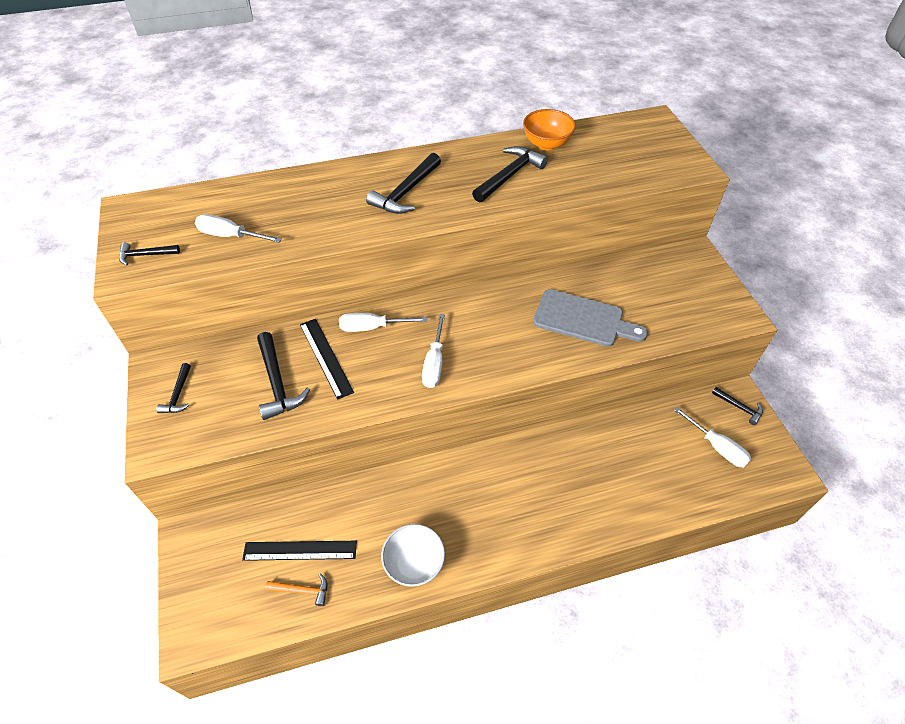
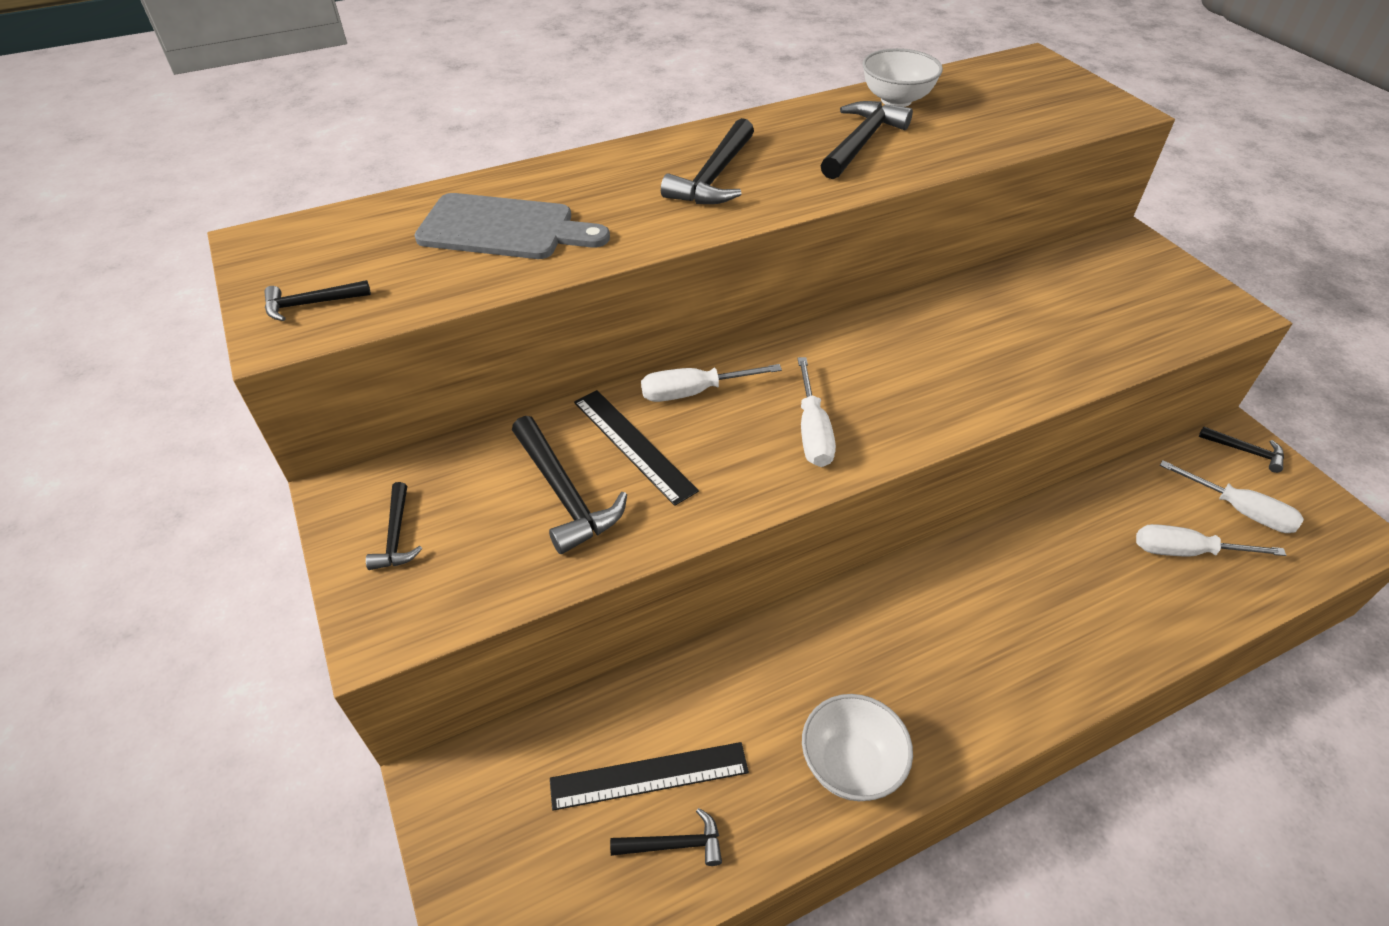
camera: 10 degrees left, 5 degrees down
(230, 236) = (450, 262): white screwdriver -> white screwdriver (1185, 551)
(302, 590) = (674, 844): orange hammer -> black hammer
(546, 144) = (896, 100): orange bowl -> white bowl
(583, 319) = (1013, 342): grey cutting board -> grey cutting board (504, 229)

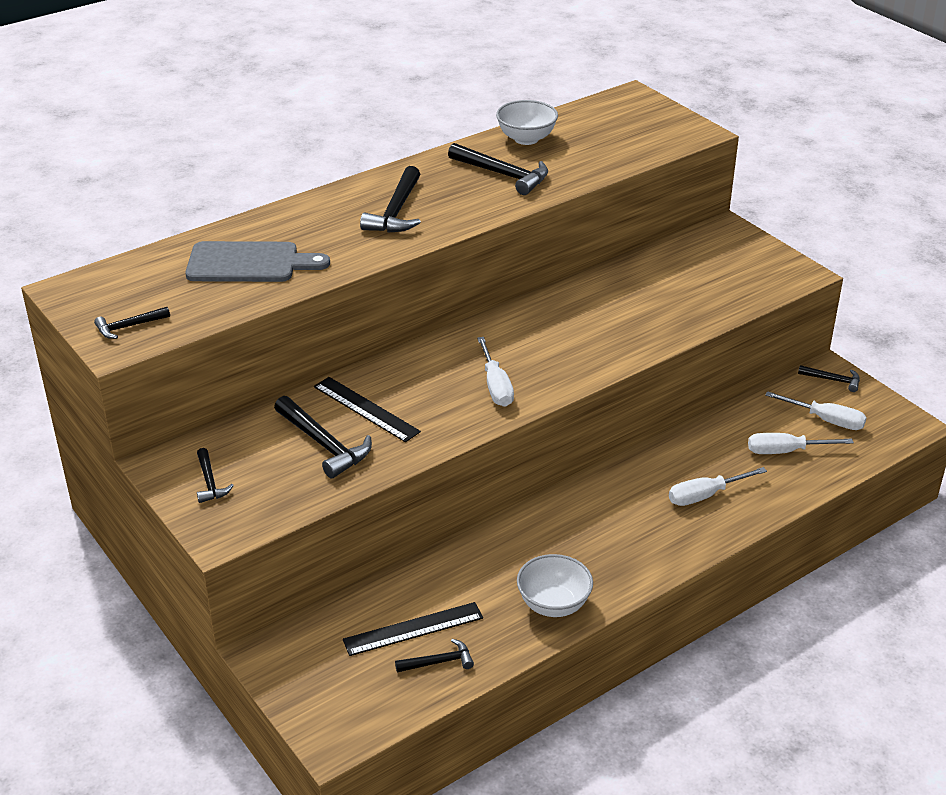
camera: 10 degrees left, 10 degrees down
(693, 392) = (402, 370): white screwdriver -> white screwdriver (705, 496)
(861, 142) = (503, 175): black hammer -> black hammer turned 105 degrees clockwise

